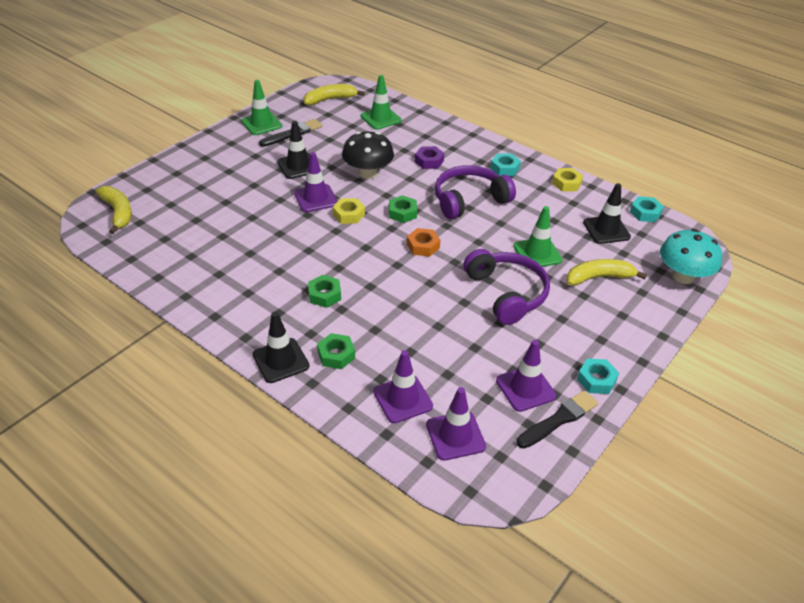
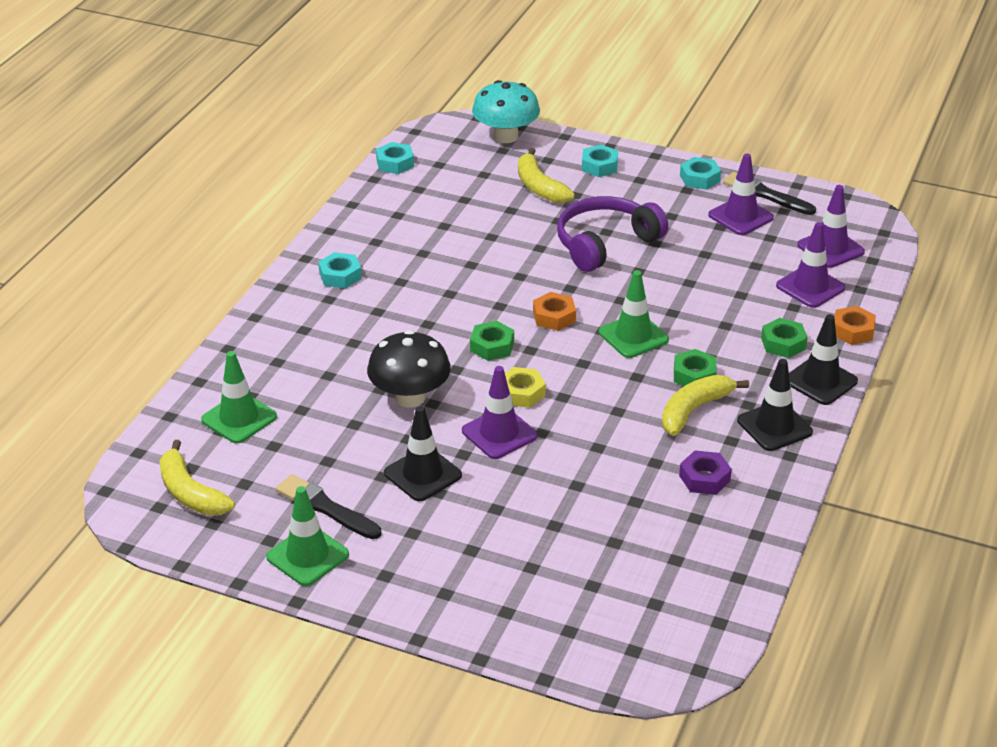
camera: 105 degrees left, 5 degrees down
(118, 212) = (646, 638): yellow banana -> yellow banana (694, 410)
(331, 405) = (853, 331): none -> orange nut
(429, 161) = (350, 345): purple nut -> purple nut (704, 478)
(469, 200) = (433, 295): purple headphones -> none
(537, 253) = (519, 231): green traffic cone -> green traffic cone (633, 336)
(566, 183) = (355, 223): yellow nut -> none
(606, 230) = (445, 187): black traffic cone -> black traffic cone (774, 426)
(627, 320) = (599, 166): none -> turquoise nut

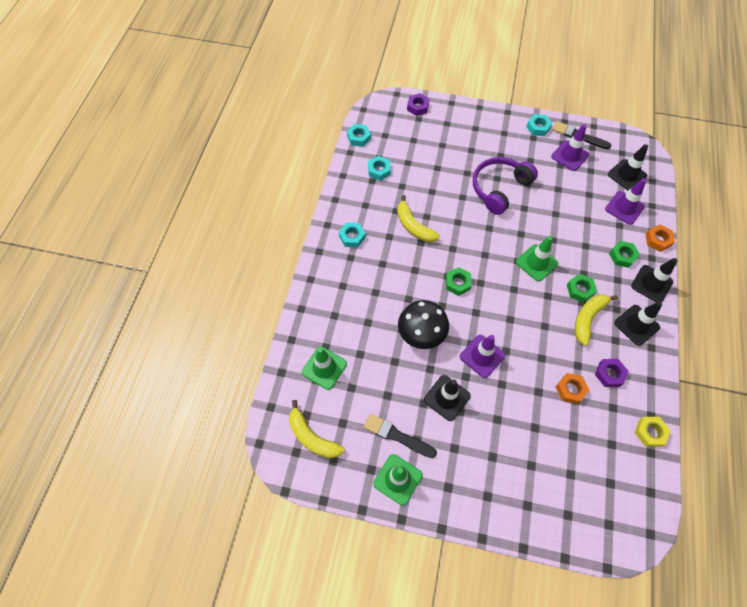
camera: 10 degrees left, 25 degrees up
(506, 136) = (417, 107): turquoise mushroom -> purple nut
(521, 393) = (485, 320): yellow nut -> yellow nut (650, 432)
(539, 187) = (448, 146): yellow banana -> yellow banana (413, 226)
(554, 316) = (486, 253): orange nut -> orange nut (570, 389)
(599, 166) = (478, 125): turquoise nut -> turquoise nut (379, 170)
(830, 248) = (627, 175): purple traffic cone -> black traffic cone

